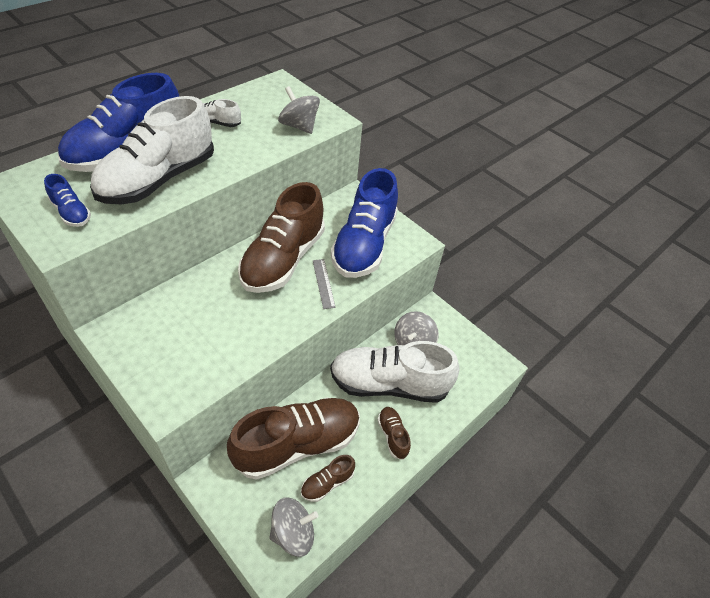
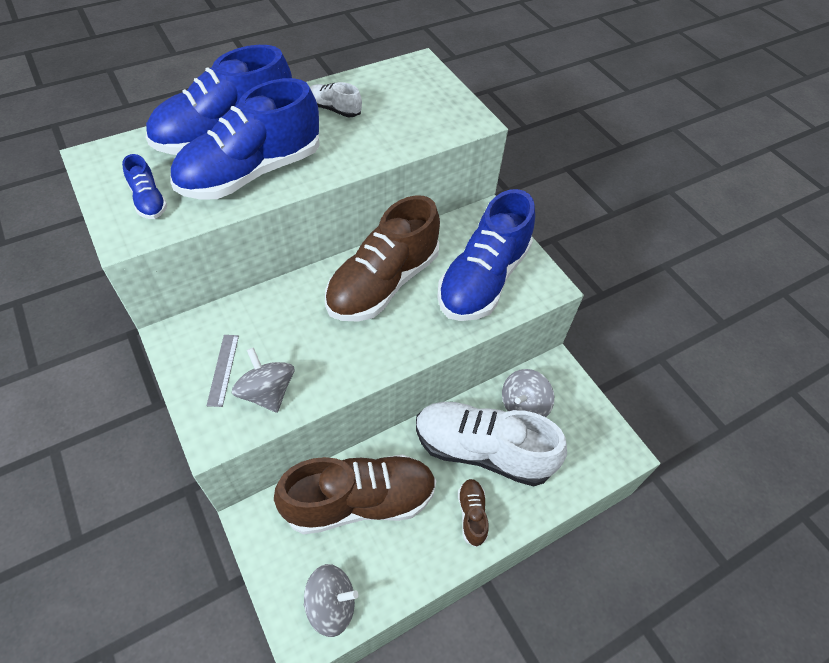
camera: 15 degrees right, 5 degrees up
(158, 179) = (251, 173): white shoe -> blue shoe
(299, 126) = (429, 124): grey spinning top -> grey spinning top (267, 392)
(323, 283) = (423, 320): grey ruler -> grey ruler (223, 369)
(327, 483) = (383, 555): brown shoe -> none

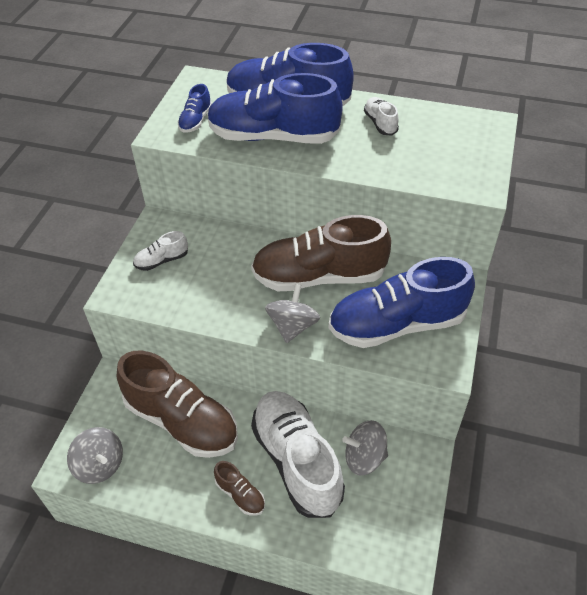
camera: 50 degrees right, 5 degrees down
(223, 369) = (162, 260): grey ruler -> white shoe
(267, 392) = (169, 292): grey spinning top -> grey spinning top (293, 326)
(472, 514) = (240, 494): brown shoe -> brown shoe turned 90 degrees clockwise

